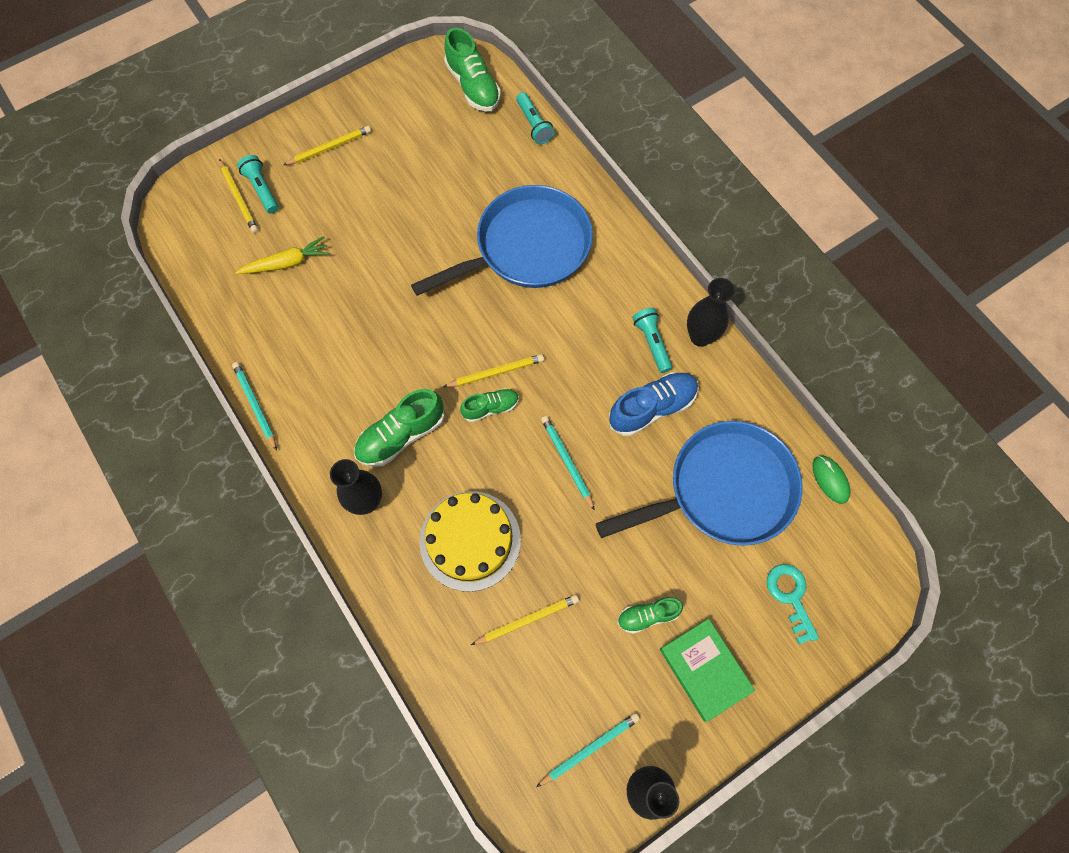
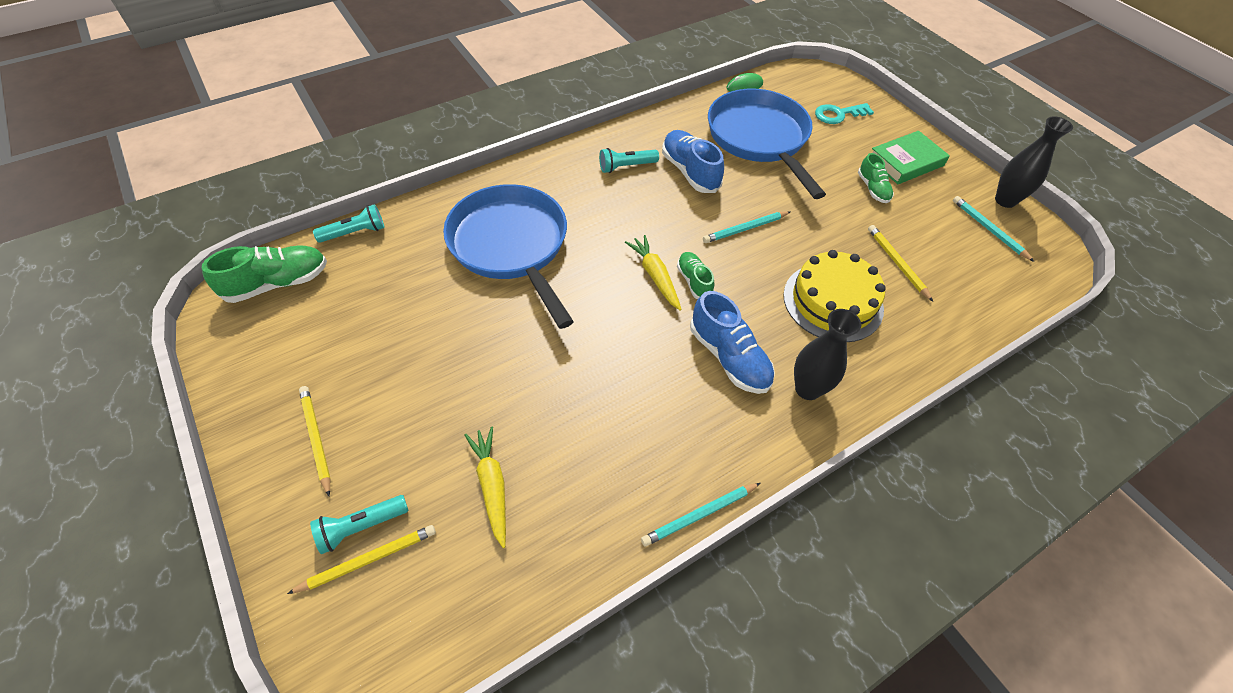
camera: 90 degrees left, 15 degrees down
(401, 435) = (729, 357): green shoe -> blue shoe
(496, 372) = (655, 276): yellow pencil -> yellow carrot
(700, 336) = (621, 138): black vase -> none

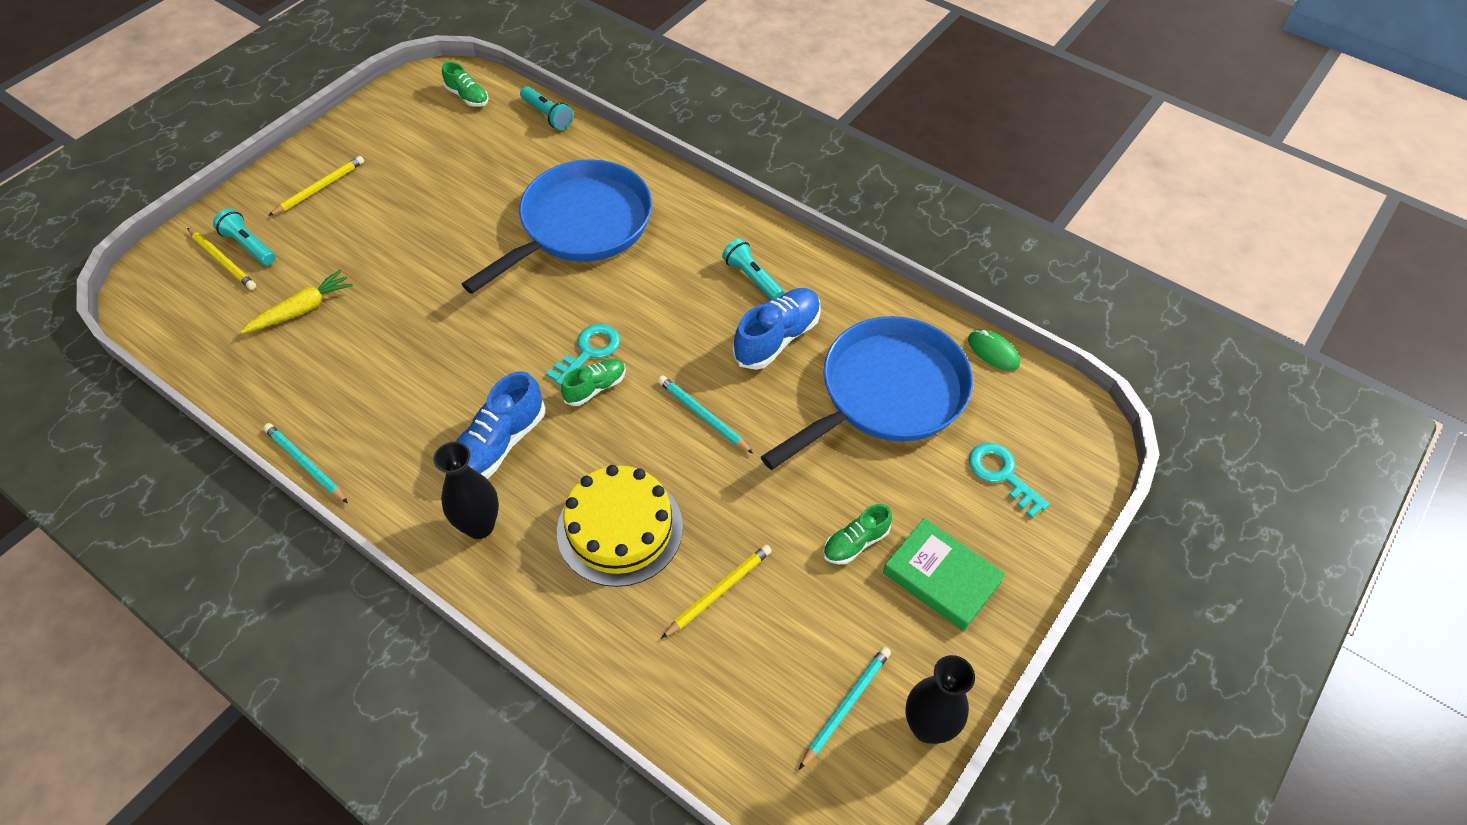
camera: 70 degrees right, 0 degrees up
(277, 283) = (467, 96): green shoe -> green shoe, size x0.60
(655, 276) = (589, 352): yellow carrot -> turquoise key

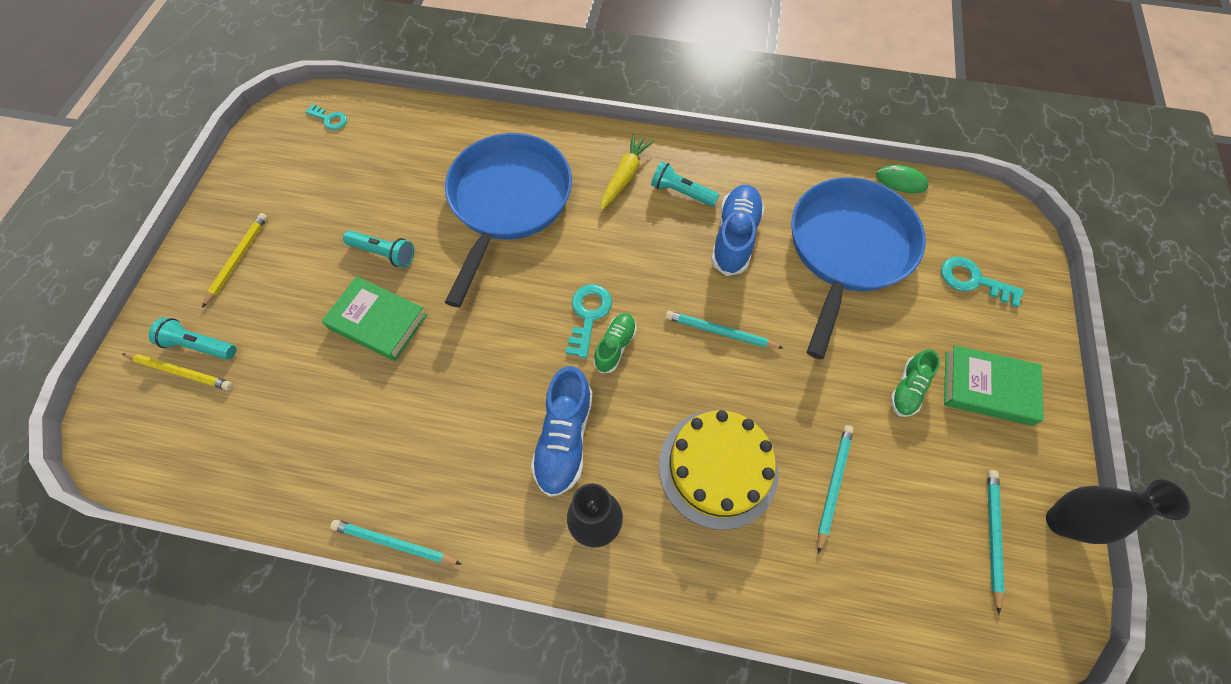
camera: 25 degrees left, 10 degrees up
(302, 309) = (294, 388): yellow carrot -> yellow carrot (624, 176)
(402, 283) = (378, 321): none -> green book
(467, 96) = (329, 119): green shoe -> turquoise key
(547, 115) = (415, 111): turquoise flashlight -> turquoise flashlight (384, 253)
(719, 591) = (833, 485): yellow pencil -> turquoise pencil

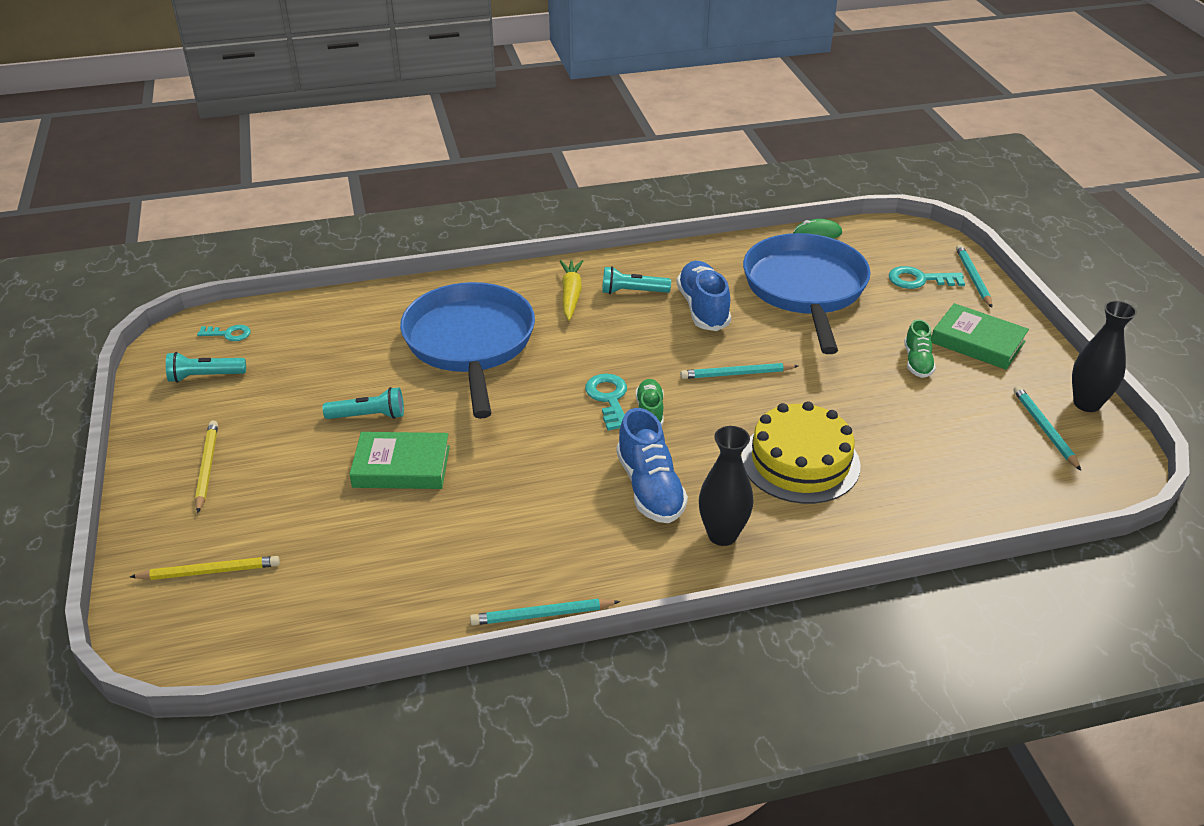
camera: 25 degrees left, 25 degrees down
(200, 345) = (215, 545): turquoise flashlight -> turquoise flashlight (205, 376)
(833, 485) = (902, 440): turquoise pencil -> turquoise pencil (973, 278)
(987, 388) = (977, 342): green book -> green book turned 45 degrees clockwise

